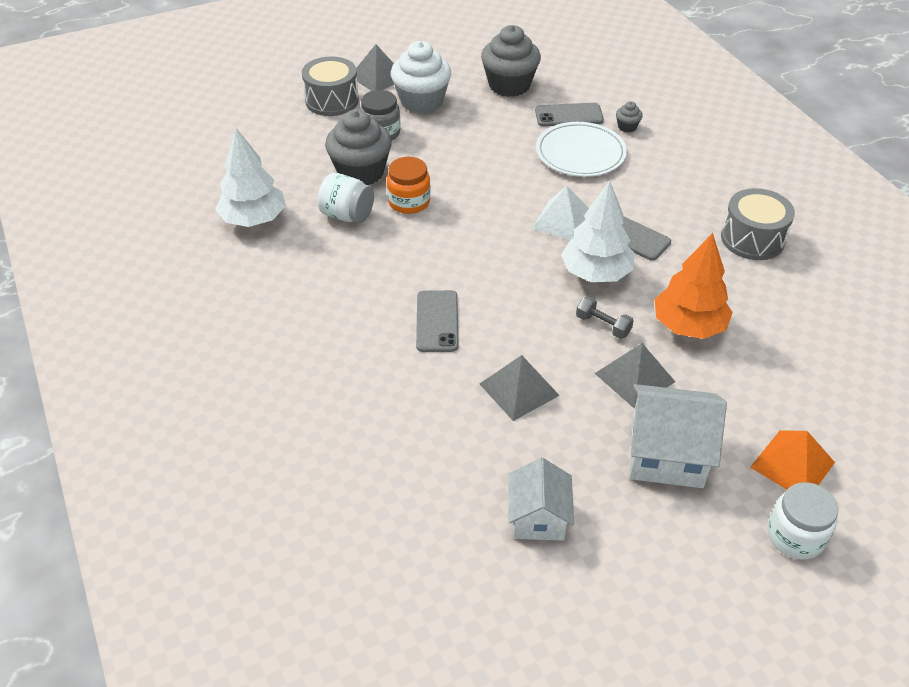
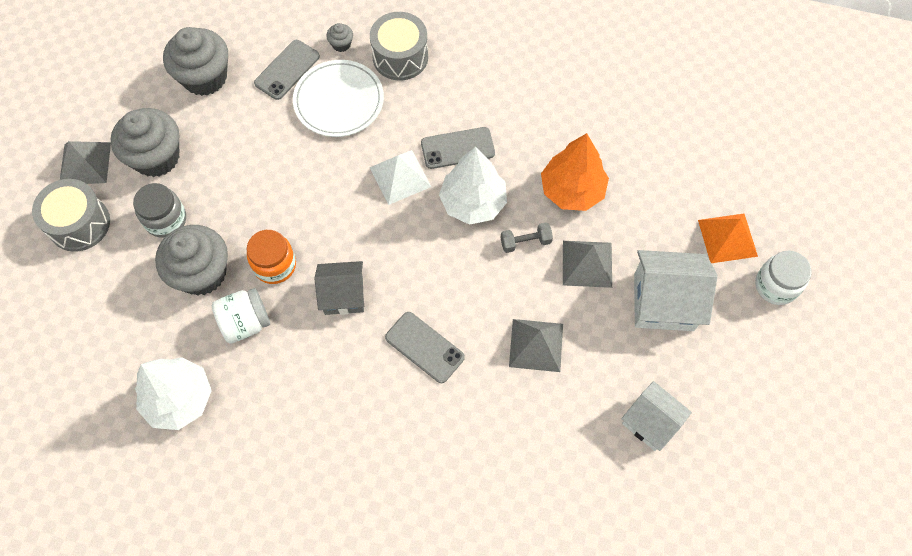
camera: 50 degrees left, 20 degrees up
(421, 102) = (156, 157): white cupcake -> grey cupcake
(427, 250) = (343, 295): none -> grey house
(666, 455) = (663, 302): white house -> white house turned 45 degrees clockwise
(752, 239) = (531, 78): grey drum -> grey drum (400, 57)

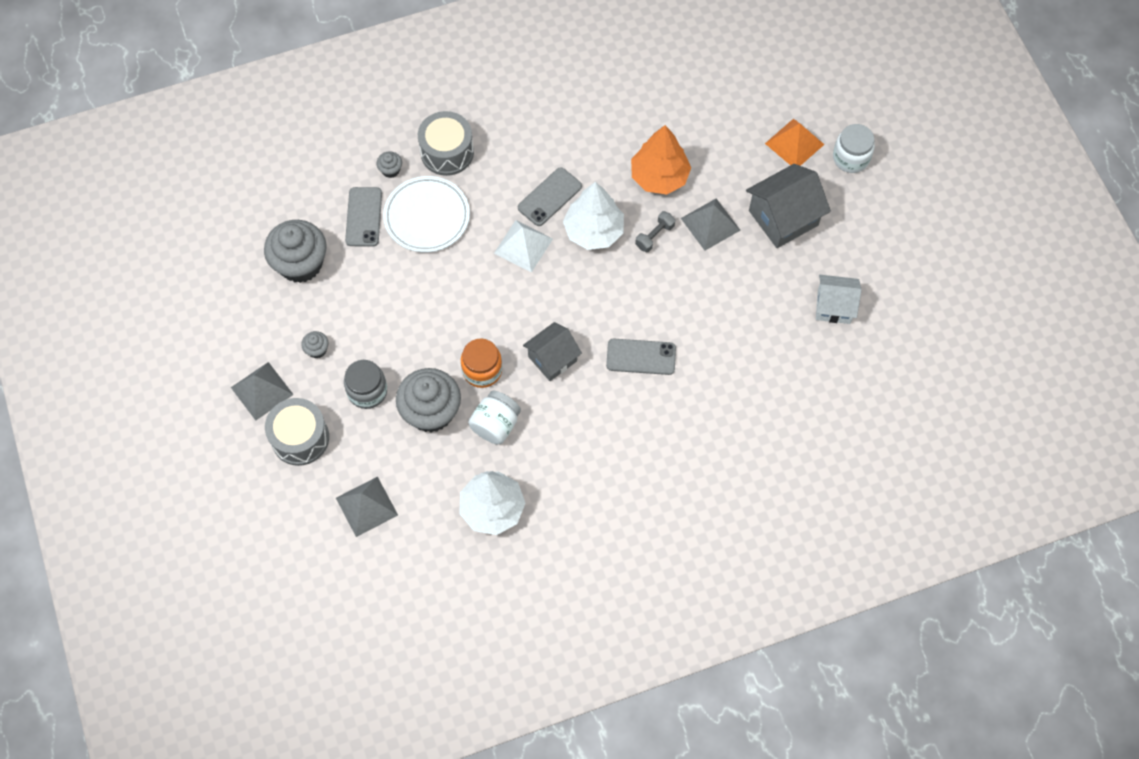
camera: 35 degrees left, 0 degrees up
(156, 157) = (317, 349): grey cupcake -> grey cupcake, size x0.43
(536, 345) = (718, 304): grey pyramid -> grey pyramid (366, 506)
(663, 302) = (783, 218): white house -> grey house

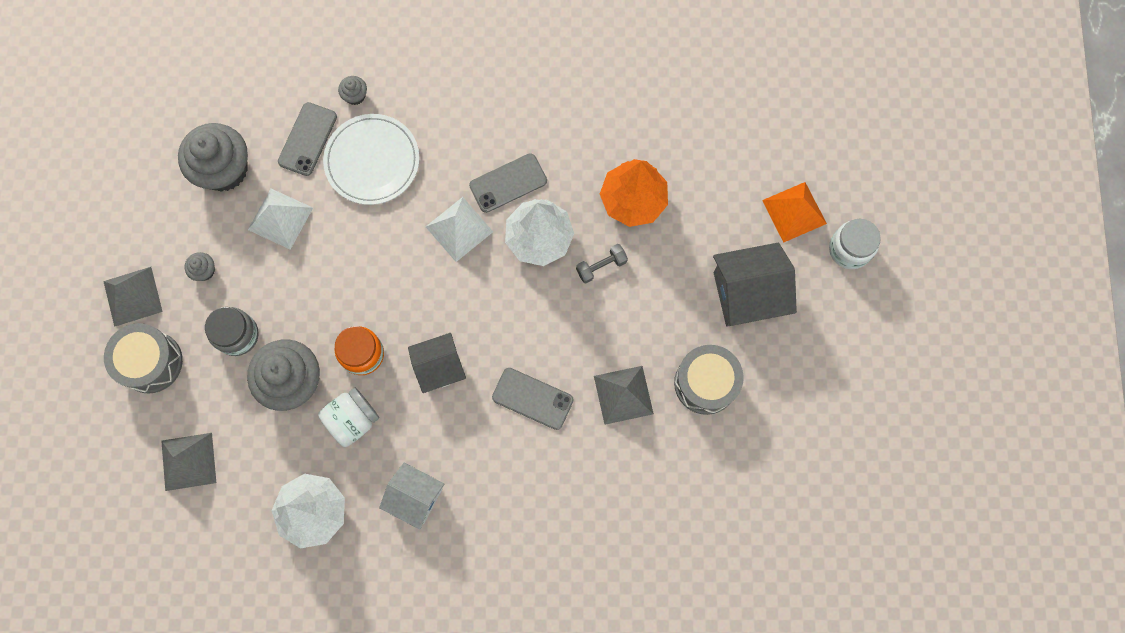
camera: 20 degrees right, 10 degrees up
(366, 287) = (280, 218): none -> white pyramid
(447, 152) = (421, 95): grey drum -> grey drum (705, 383)
(710, 224) = (666, 273): grey pyramid -> grey pyramid (623, 394)
(833, 306) = (761, 415): white house -> white house (415, 497)

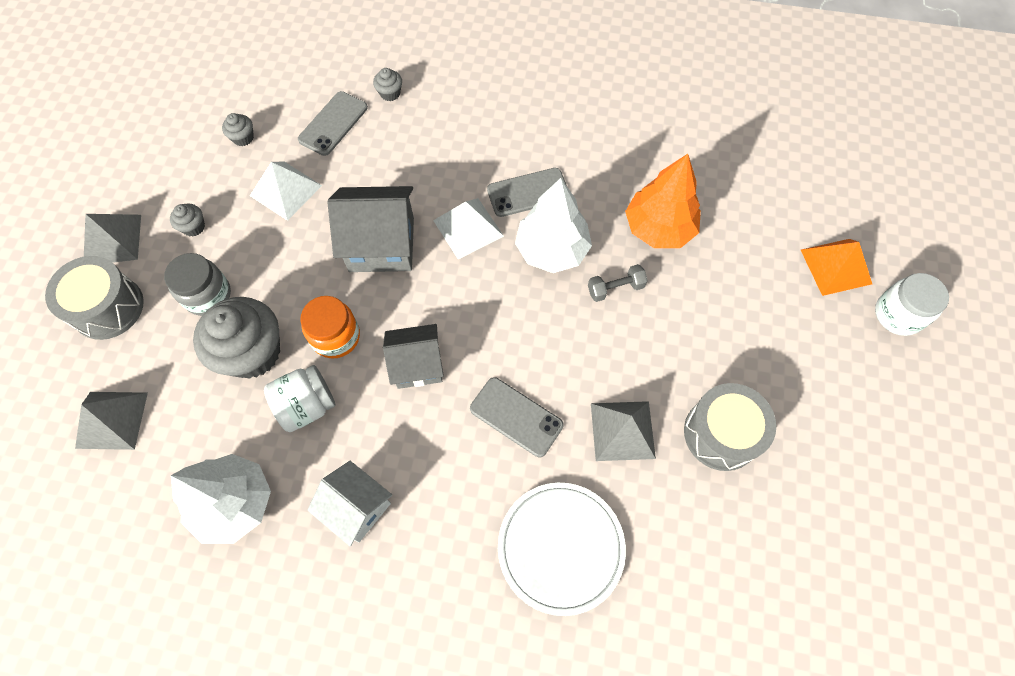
camera: 10 degrees right, 10 degrees down
(224, 169) = (243, 138): grey cupcake -> grey cupcake, size x0.43
(372, 161) = (392, 152): white plate -> white plate (560, 547)
(747, 293) = (778, 343): grey house -> grey house (382, 244)

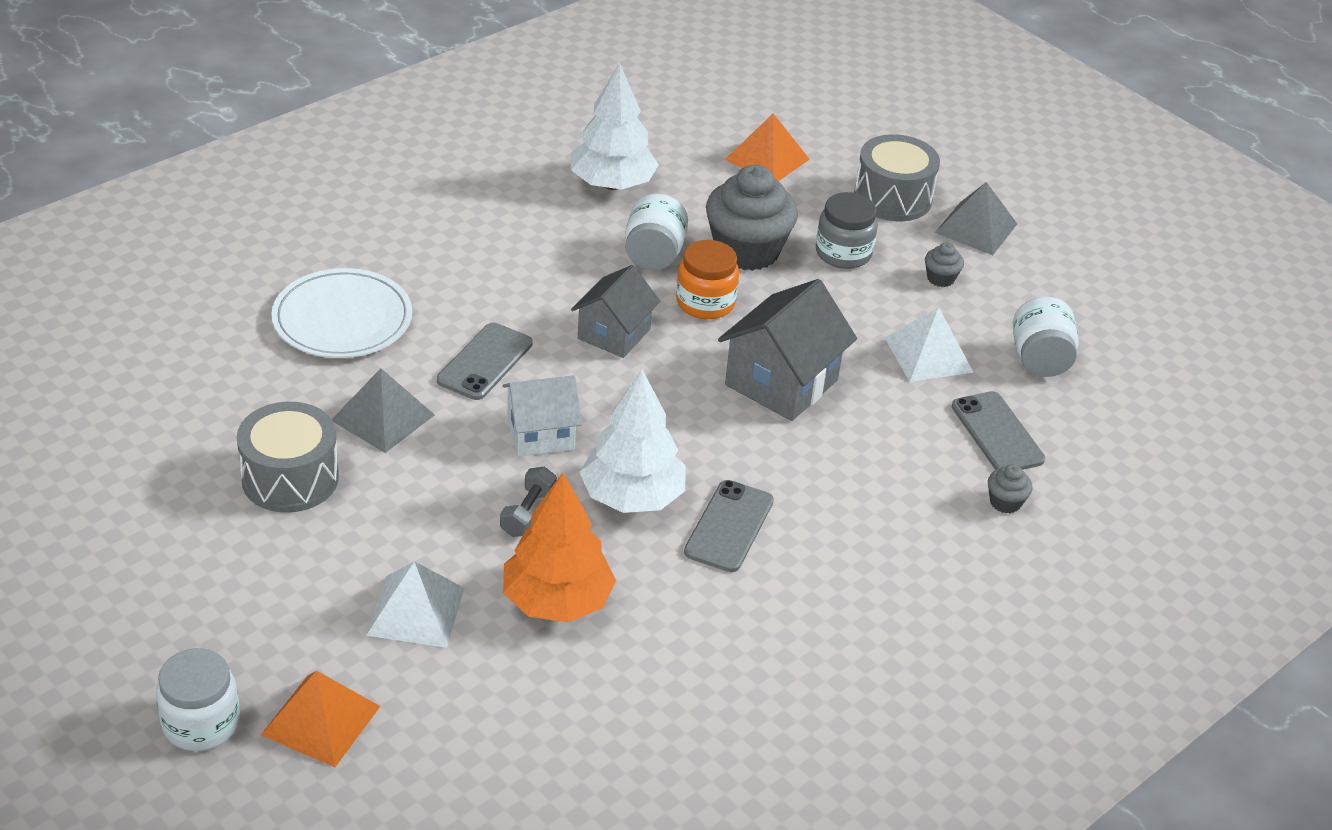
camera: 125 degrees right, 25 degrees down
(111, 420) = (767, 159): grey pyramid -> orange pyramid
(243, 138) = (1039, 360): grey cupcake -> white jar
(357, 507) = (525, 237): white house -> white house (540, 434)
(468, 228) = (733, 453): white pyramid -> white pyramid (415, 611)
(516, 417) = (485, 362): grey phone -> grey phone turned 45 degrees counterclockwise

